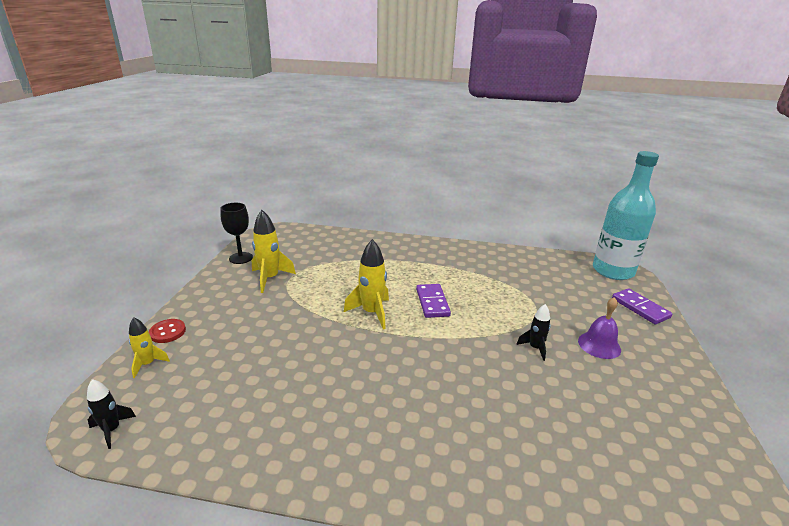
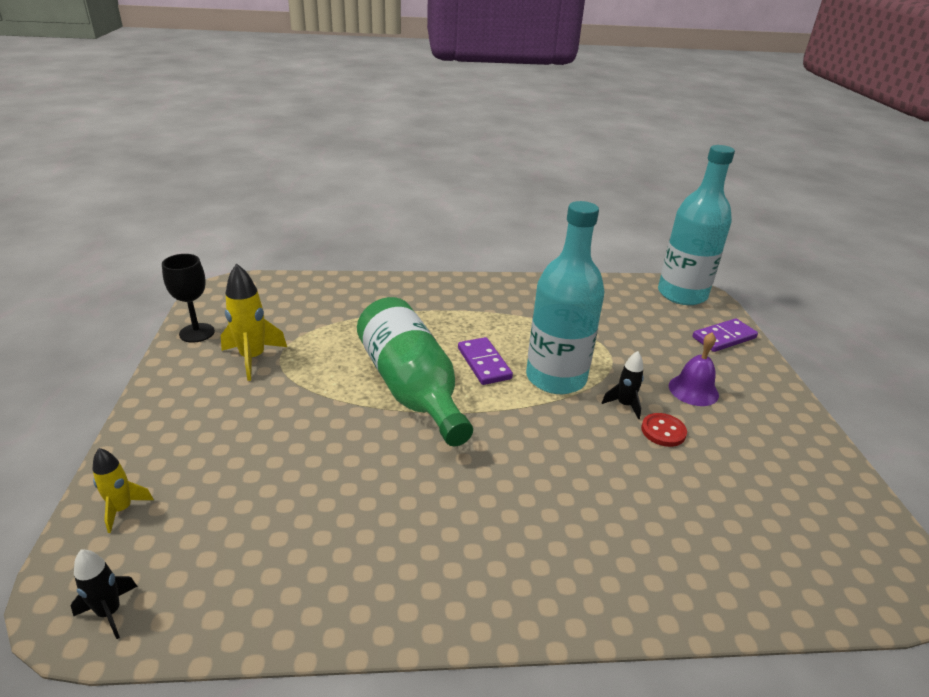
camera: 15 degrees left, 5 degrees up
(167, 332) = (132, 458): red button -> red button (663, 431)
(372, 313) = (411, 388): yellow rocket -> green bottle
(485, 320) = (556, 378): none -> turquoise bottle
(640, 308) = (724, 338): purple domino -> purple domino turned 75 degrees counterclockwise

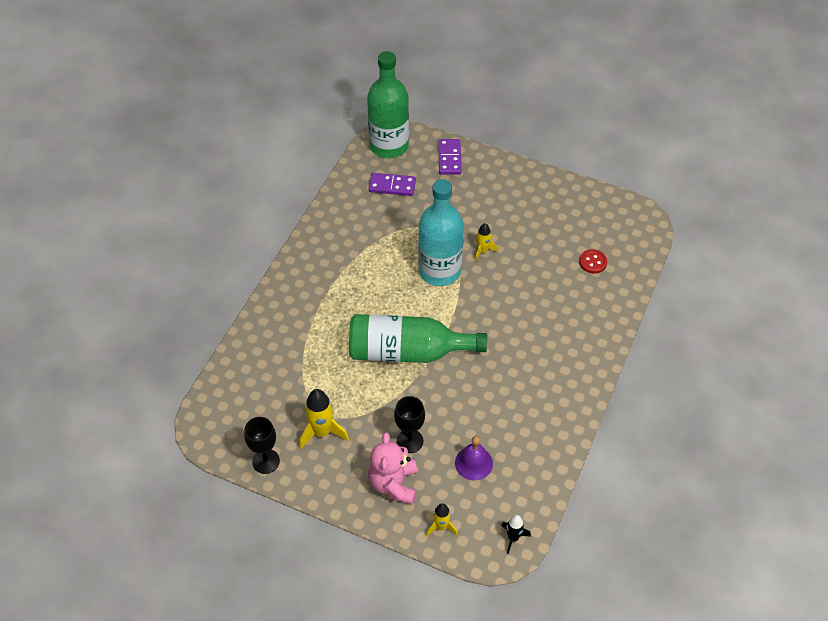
camera: 60 degrees left, 20 degrees up
(191, 438) = (393, 484): none -> pink teddy bear
(269, 431) = (409, 441): none -> black goblet
(484, 363) = (403, 301): purple domino -> purple domino (392, 186)
(624, 405) = (482, 251): black rocket -> yellow rocket
(663, 431) = (513, 246): red button -> red button (593, 262)
(682, 294) = (389, 145): turquoise bottle -> green bottle
(693, 390) = (488, 209): purple bell -> purple bell (473, 463)

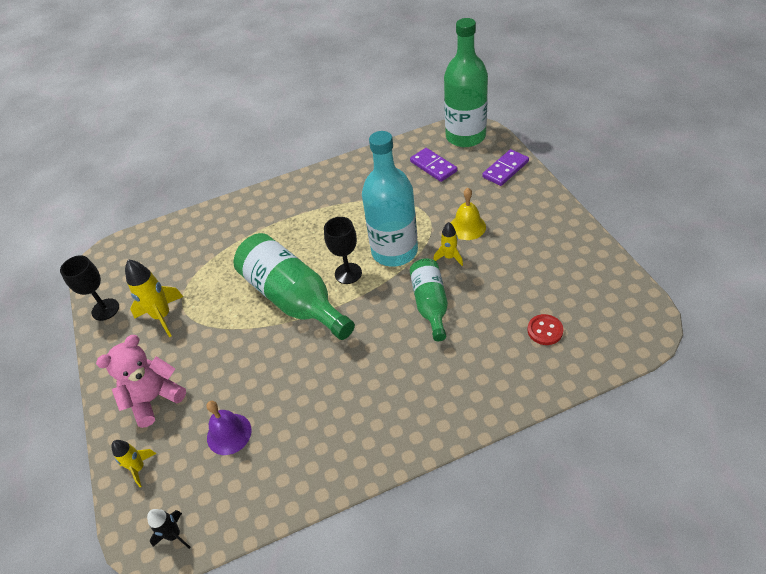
camera: 50 degrees right, 5 degrees down
(409, 441) = (207, 372): black goblet -> black goblet (348, 273)
(470, 220) = (467, 227): none -> yellow bell
(506, 292) = (430, 304): none -> green bottle

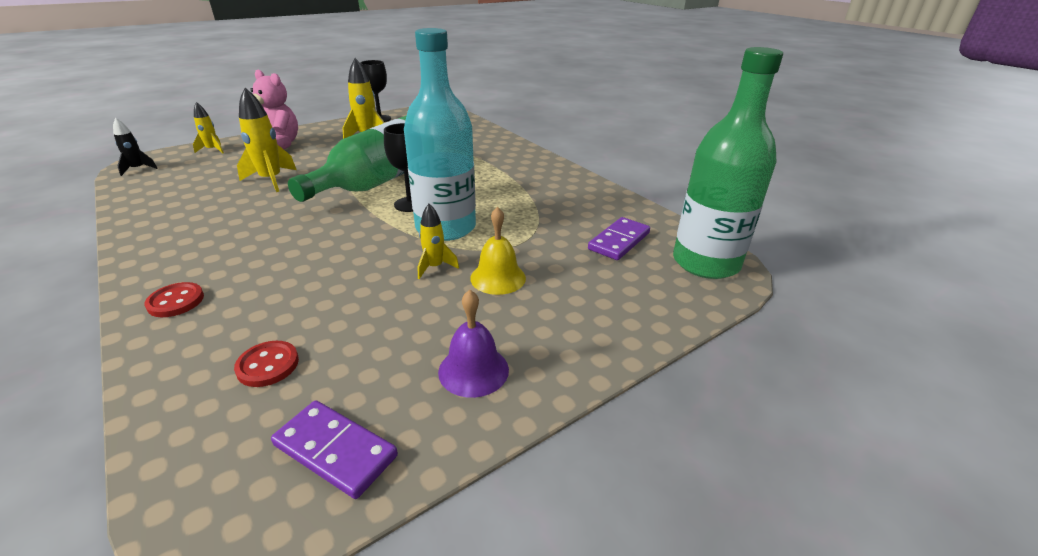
camera: 70 degrees right, 15 degrees down
(229, 434) = (223, 175): purple bell -> purple bell (473, 370)
(260, 385) = (271, 180): none -> yellow rocket
(430, 304) = (350, 259): green bottle -> none
(472, 400) = (176, 301): none -> red button
(505, 169) = (645, 307): purple domino -> purple domino (335, 451)

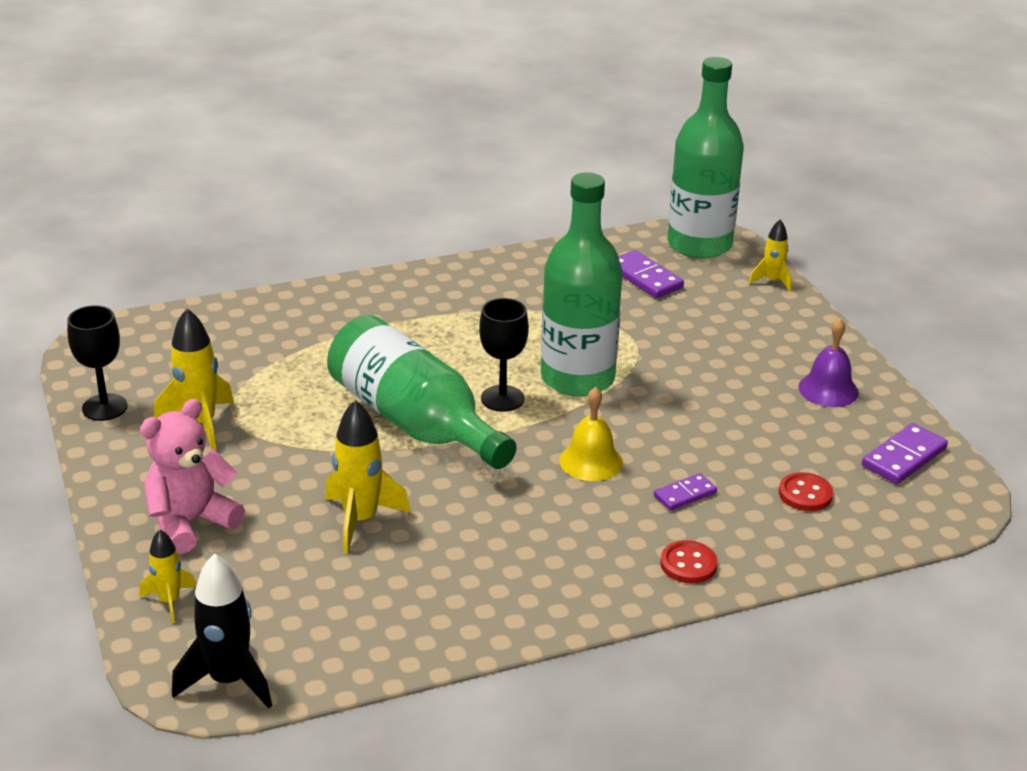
camera: 75 degrees left, 0 degrees up
(138, 169) = (229, 680): black rocket -> black rocket, size x1.68
(279, 291) = (685, 494): none -> purple domino
(434, 267) = (664, 393): yellow rocket -> yellow rocket (772, 281)
(446, 228) = (577, 378): turquoise bottle -> green bottle
(498, 278) = (695, 359): yellow bell -> yellow bell (591, 461)

